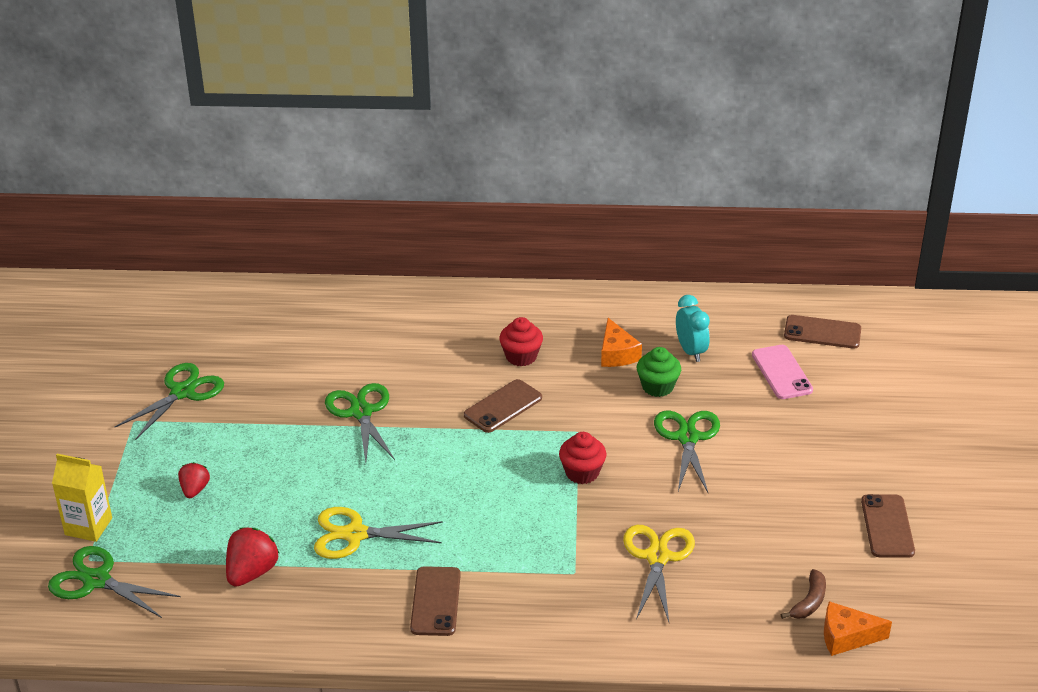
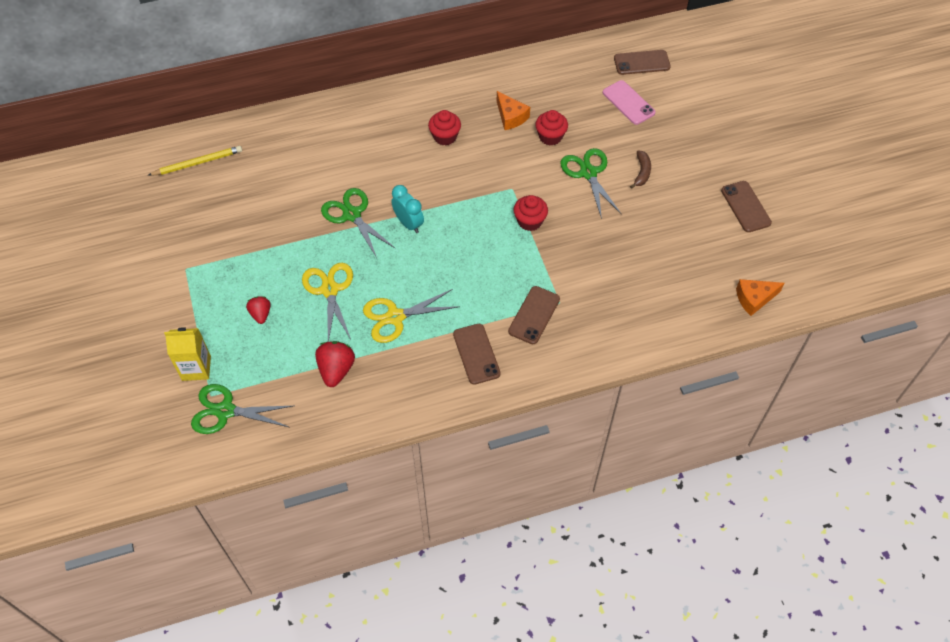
camera: 20 degrees left, 20 degrees up
(182, 392) = (210, 234): green scissors -> none
(209, 317) = (198, 163): none -> yellow pencil
(503, 406) = (451, 182): brown phone -> brown phone (534, 315)
(657, 387) = (550, 137): green cupcake -> red cupcake
(657, 557) = (609, 274): yellow scissors -> yellow scissors (330, 290)
(691, 351) = (560, 101): turquoise clock -> turquoise clock (409, 223)
(809, 602) = (720, 279): brown banana -> brown banana (642, 172)

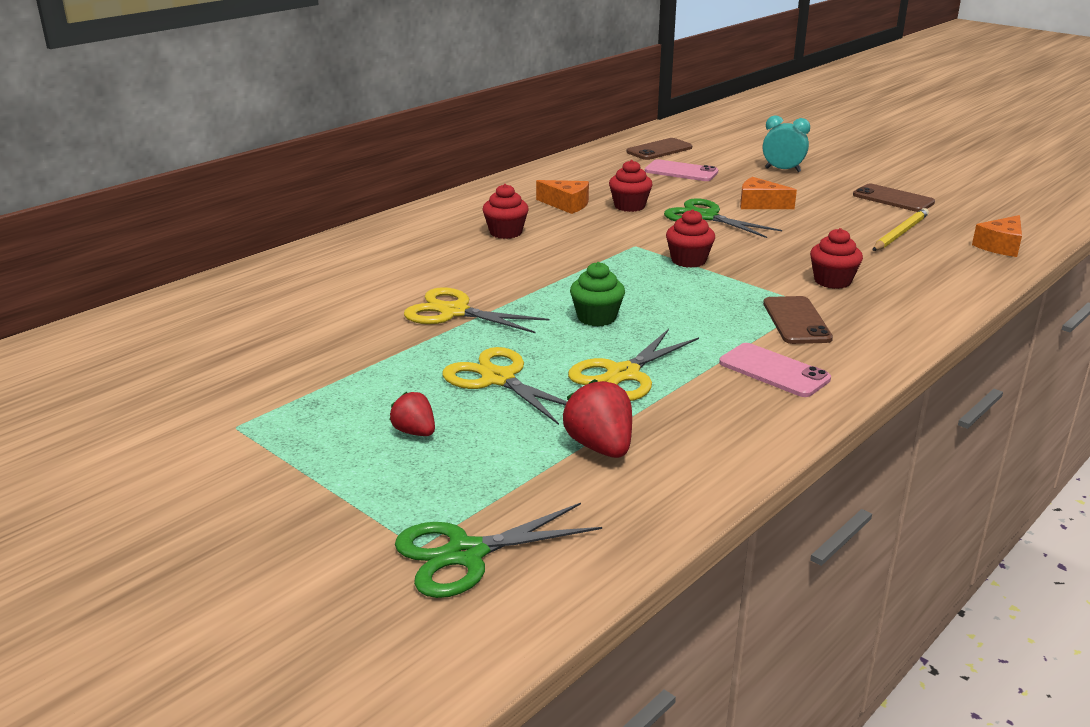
camera: 30 degrees left, 30 degrees down
(196, 368) = (359, 523): yellow carton -> none
(198, 163) = (165, 329): yellow pencil -> yellow pencil (900, 233)
(352, 215) = (454, 312): green scissors -> yellow scissors
(409, 223) = (541, 299): turquoise clock -> turquoise clock (782, 170)
(424, 257) = (596, 318): none -> green cupcake
(476, 354) = (773, 371): brown phone -> pink phone
(597, 285) = (832, 281): none -> red cupcake
(642, 172) = (760, 204): brown banana -> orange cheese

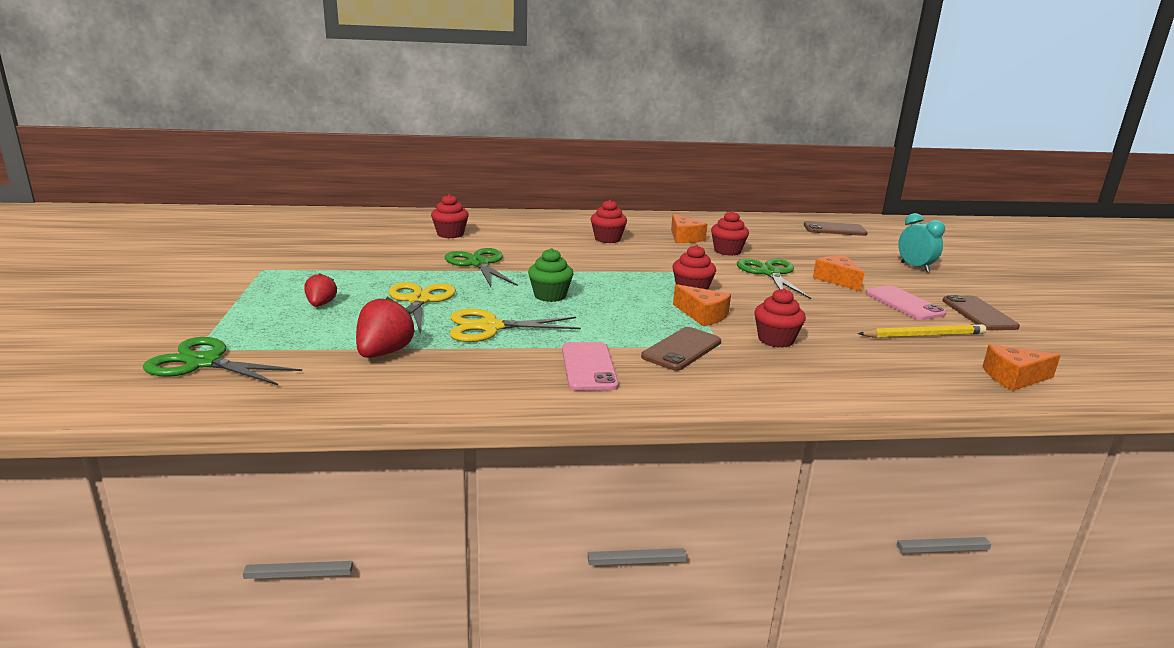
camera: 40 degrees right, 5 degrees down
(340, 289) = (450, 234): none -> red cupcake
(454, 312) = (479, 264): yellow scissors -> green scissors
(681, 172) = (819, 245): pink phone -> pink phone (904, 303)
(744, 281) = (702, 315): none -> orange cheese

